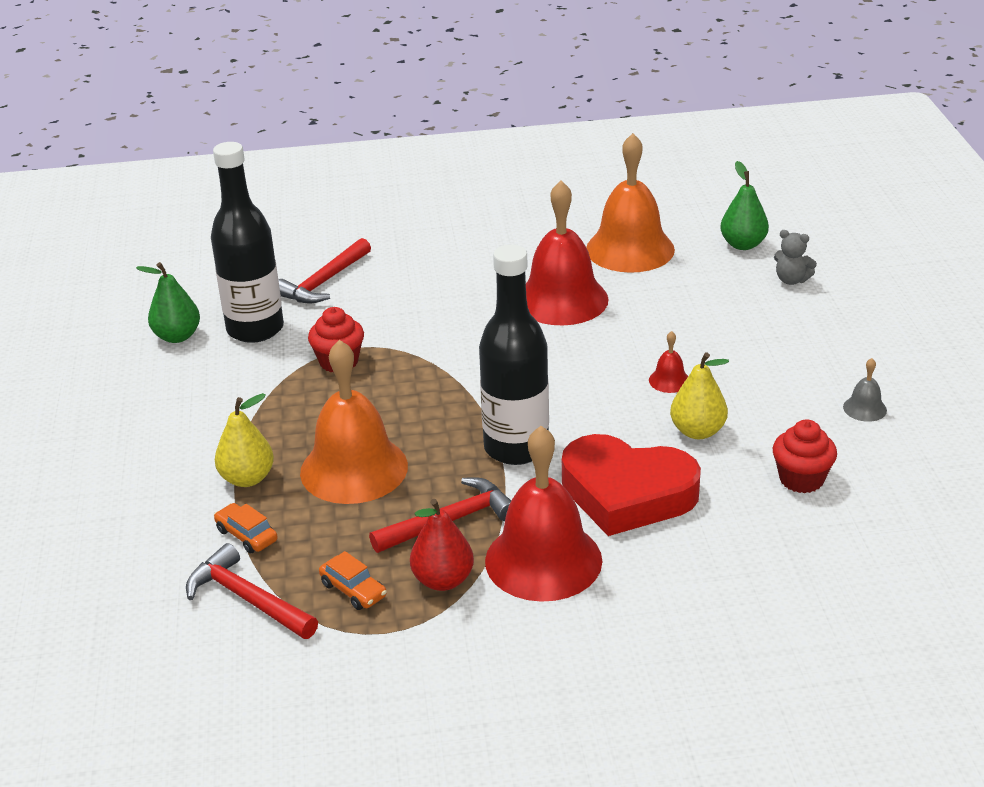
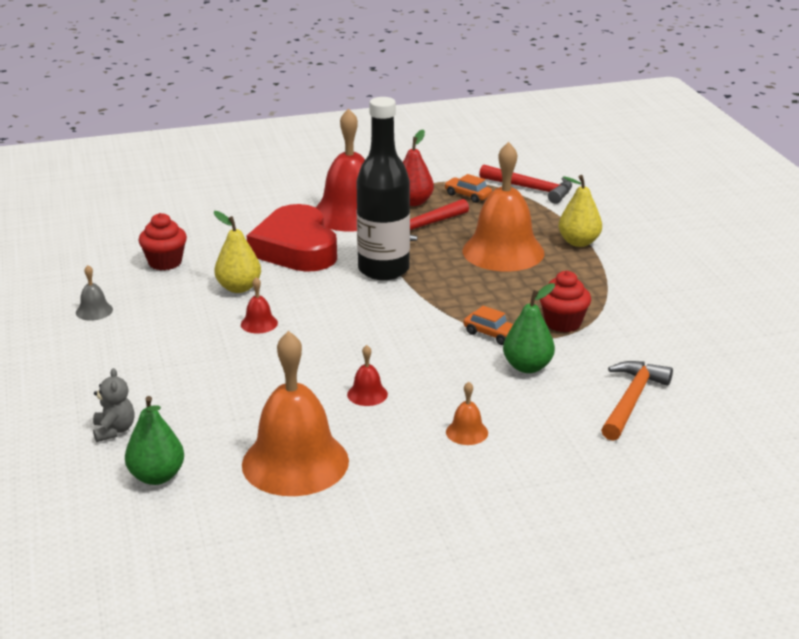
camera: 170 degrees right, 5 degrees down
(177, 336) = (733, 337): green pear -> green pear (527, 367)
(246, 535) = (554, 214): orange car -> orange car (492, 334)
(255, 329) = (664, 347): black bottle -> none
(325, 282) = (631, 401): red hammer -> orange hammer
(481, 264) = (467, 432): none -> orange bell
(561, 299) = (367, 394): red bell -> red bell, size x0.41
(627, 493) = (296, 248): red heart -> red heart turned 120 degrees counterclockwise
(791, 280) = (114, 430): grey teddy bear -> grey teddy bear turned 60 degrees clockwise

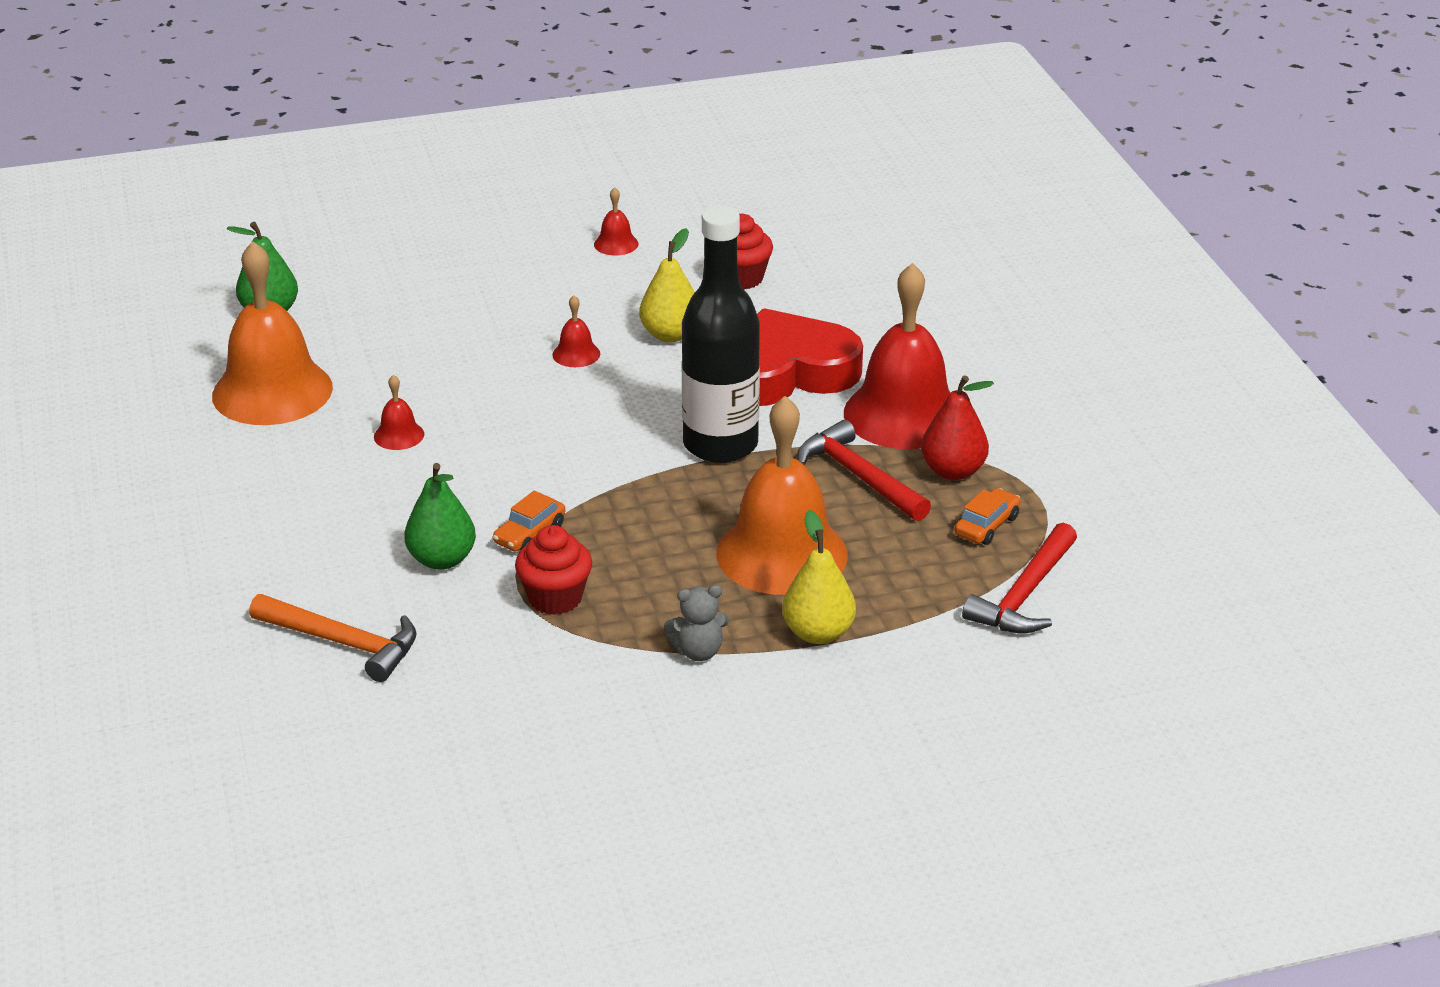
camera: 90 degrees right, 5 degrees up
(94, 311) = (616, 244): grey bell -> red bell
(114, 430) = (358, 281): grey teddy bear -> grey teddy bear (698, 651)
(467, 432) = (302, 506): orange bell -> none

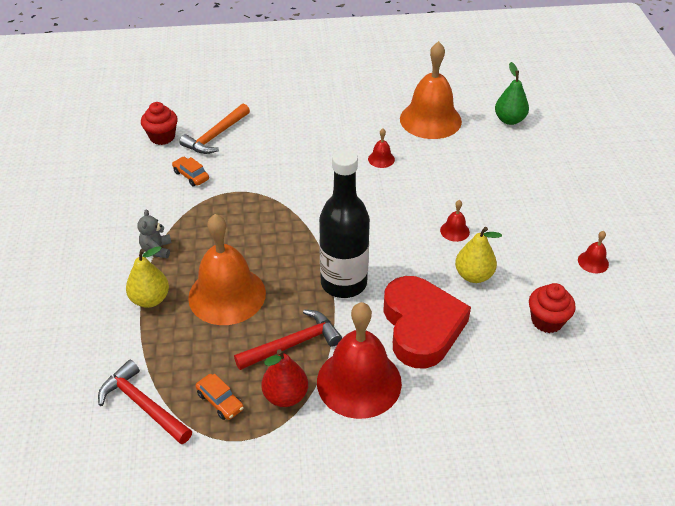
camera: 100 degrees right, 10 degrees up
(442, 560) = (267, 168): green pear -> none
(530, 534) = (279, 198): orange car -> orange car (191, 176)
(555, 598) = (222, 203): red cupcake -> red cupcake (162, 137)

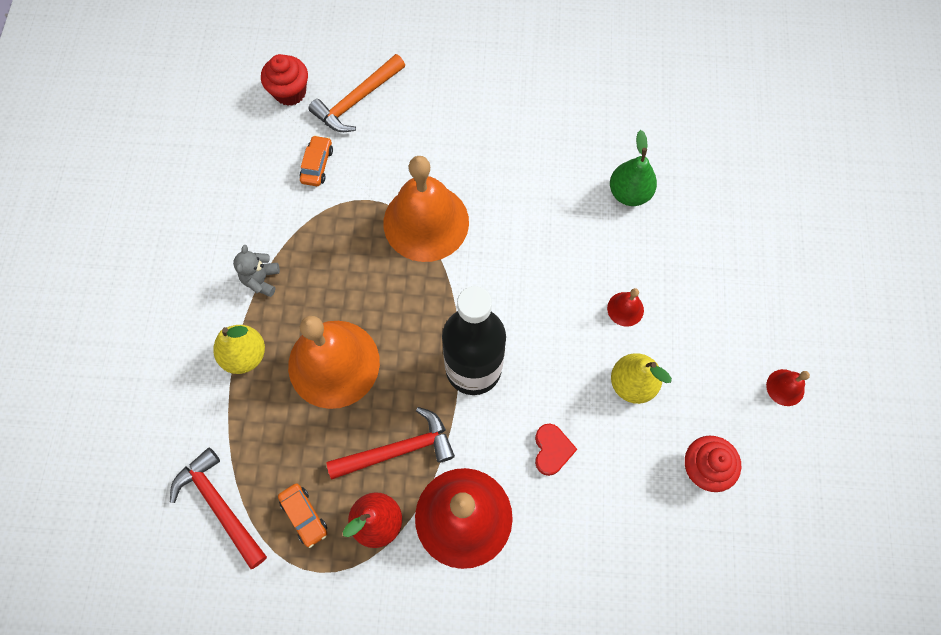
camera: 10 degrees right, 25 degrees up
(191, 176) = (317, 165): orange car -> orange car turned 45 degrees clockwise
(381, 159) = (559, 173): red bell -> none
(421, 326) = (552, 450): red heart -> red heart, size x0.42
(430, 120) = (637, 113): orange bell -> orange bell (426, 222)
(509, 120) = (742, 129): green pear -> green pear (629, 193)

